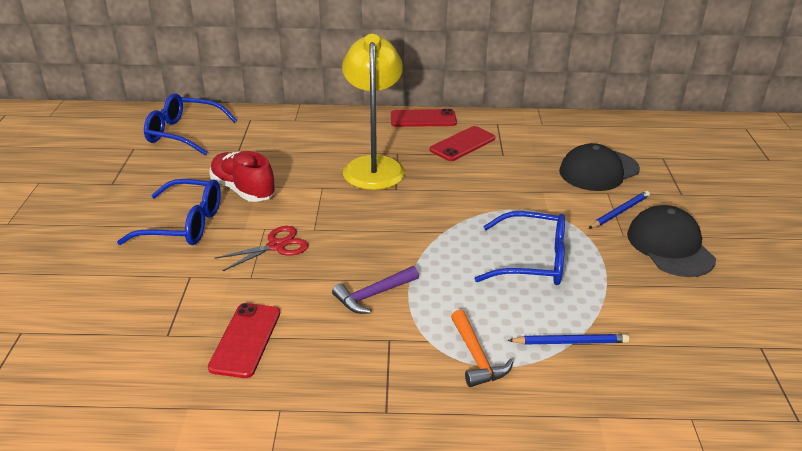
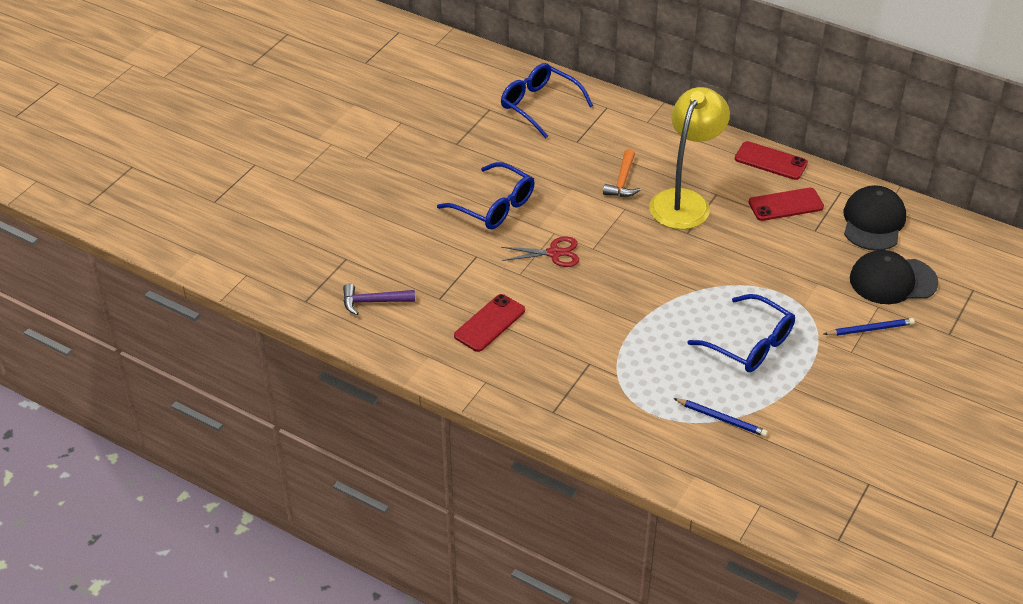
camera: 30 degrees right, 10 degrees up
(243, 190) = (558, 187): red shoe -> none
(373, 295) = (601, 324): purple hammer -> purple hammer (373, 302)
(476, 357) = (642, 401): orange hammer -> orange hammer (622, 181)
(670, 246) = (883, 377): black cap -> black cap (873, 222)

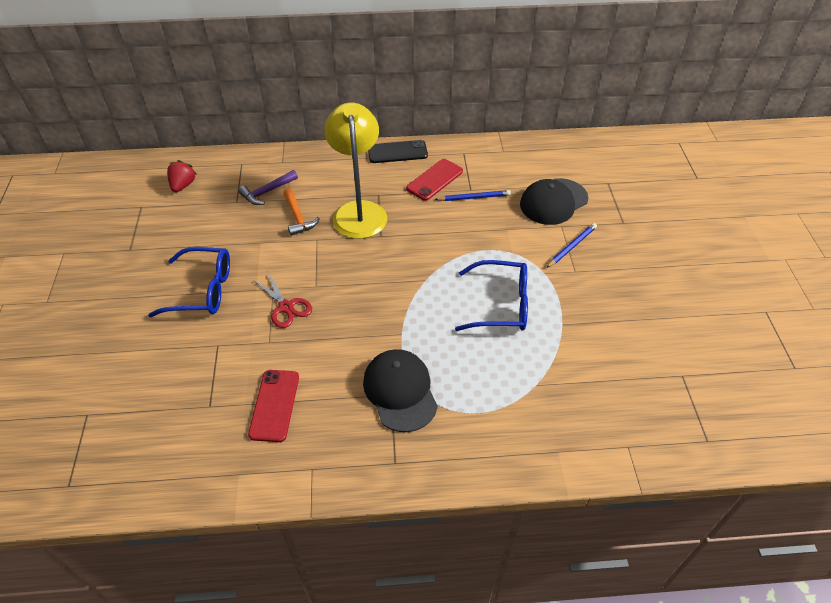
camera: 35 degrees left, 5 degrees up
(373, 302) = (144, 446): purple hammer -> purple hammer (267, 192)
(539, 105) = (183, 185): blue glasses -> red strawberry
(554, 253) = (286, 307): red scissors -> red scissors turned 90 degrees clockwise
(721, 419) = (534, 384): blue pencil -> blue pencil (474, 198)
(770, 161) = (397, 152): red phone -> black phone
(873, 222) = (503, 165): black cap -> black cap (400, 391)

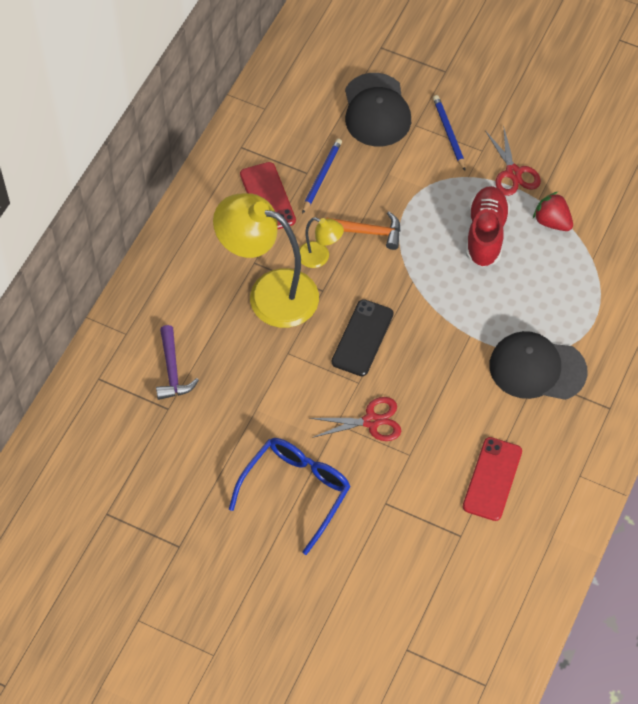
camera: 60 degrees left, 10 degrees up
(183, 185) = (97, 455): red strawberry -> red strawberry (552, 222)
(274, 405) = (492, 479): red phone -> red phone turned 75 degrees clockwise
(298, 217) = (239, 356): orange hammer -> orange hammer (369, 232)
(397, 152) = (193, 209): black phone -> black phone (362, 338)
(407, 223) = (320, 257): none -> yellow lamp
(501, 305) = (485, 234): blue glasses -> red shoe
(572, 298) = (513, 173): none -> red scissors

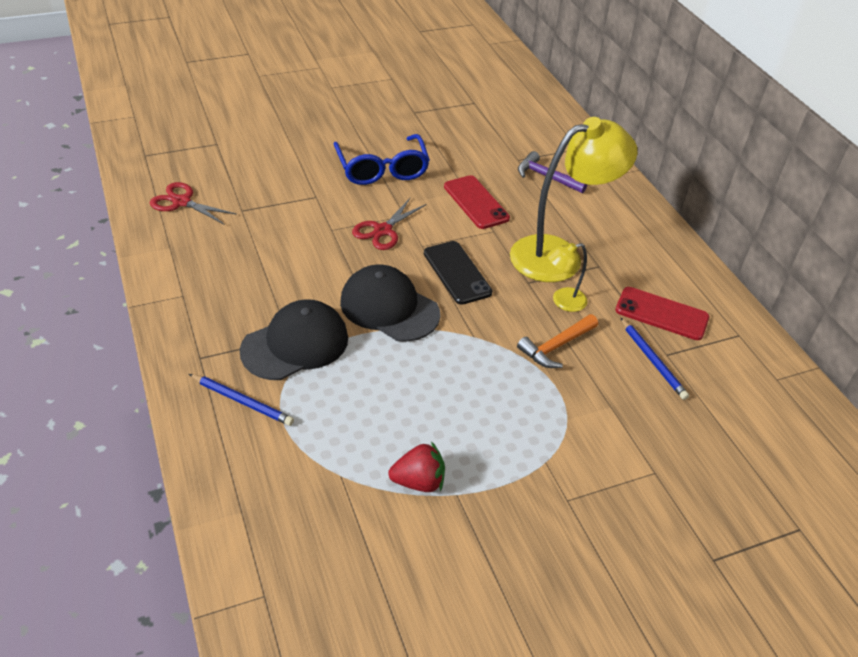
camera: 130 degrees right, 15 degrees down
(376, 110) = (703, 456): black cap -> black cap (389, 307)
(449, 133) = (617, 490): blue pencil -> blue pencil (242, 401)
(485, 234) = (464, 420): red shoe -> none
(492, 479) = (253, 252): red phone -> red phone (476, 202)
(513, 173) = (511, 502): red scissors -> red scissors (182, 202)

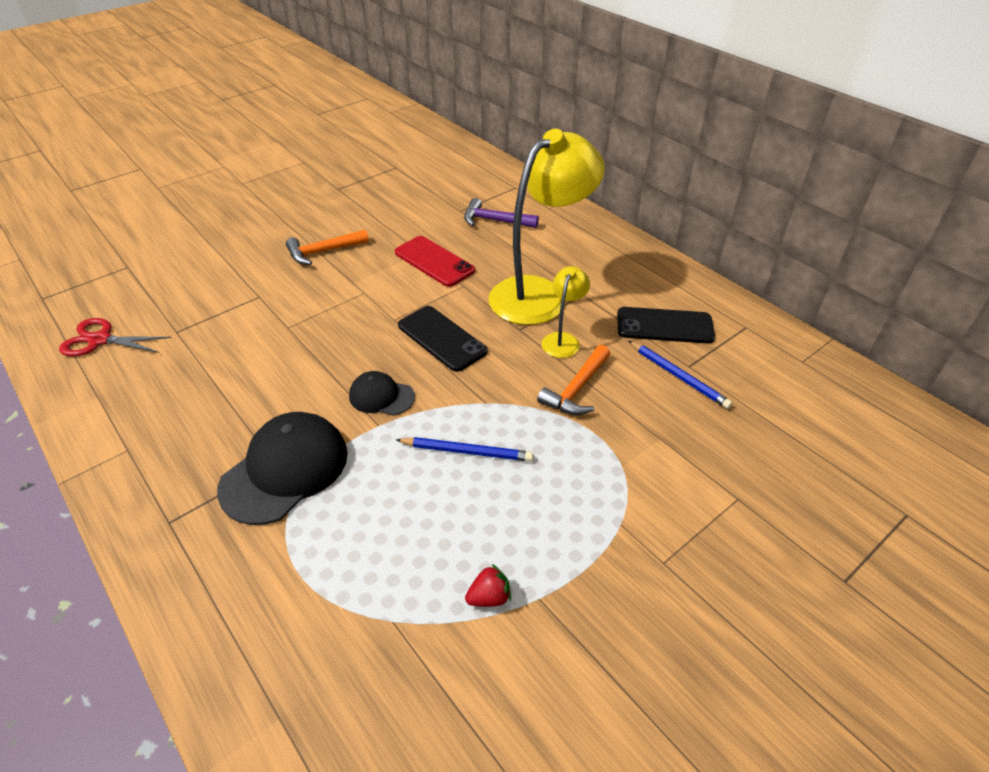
camera: 15 degrees left, 0 degrees up
(242, 401) = (238, 563): blue pencil -> blue pencil (466, 451)
(382, 169) = (323, 251): blue glasses -> orange hammer
(383, 230) = (345, 314): red scissors -> none
(389, 307) = (381, 396): black cap -> black cap, size x0.55
(418, 481) = (489, 597): red strawberry -> red strawberry, size x0.65
(562, 301) = (563, 339): yellow lamp -> yellow lamp turned 150 degrees clockwise
(661, 314) = (664, 326): red phone -> black phone

